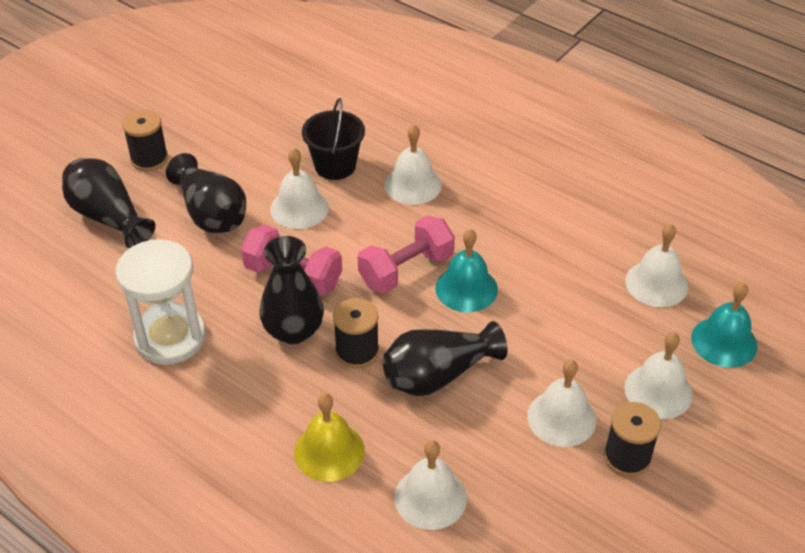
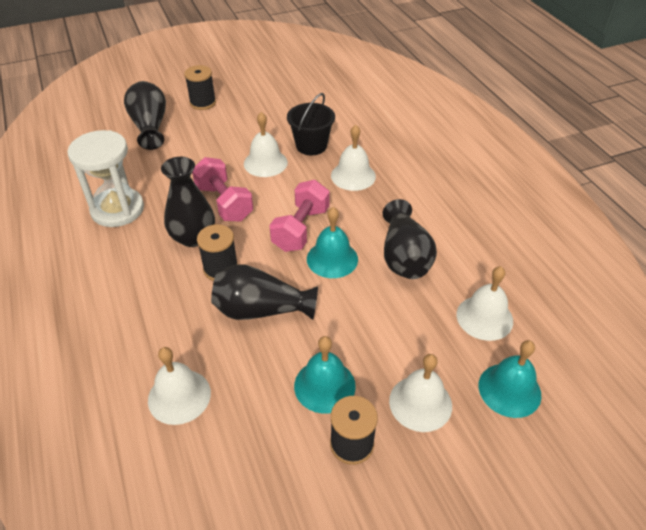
camera: 30 degrees right, 0 degrees up
(211, 213) = (209, 146): black vase -> black vase (404, 257)
(329, 451) = (143, 328): yellow bell -> none
(406, 270) = (301, 229): pink dumbbell -> pink dumbbell turned 60 degrees counterclockwise
(561, 418) = (324, 385): white bell -> turquoise bell

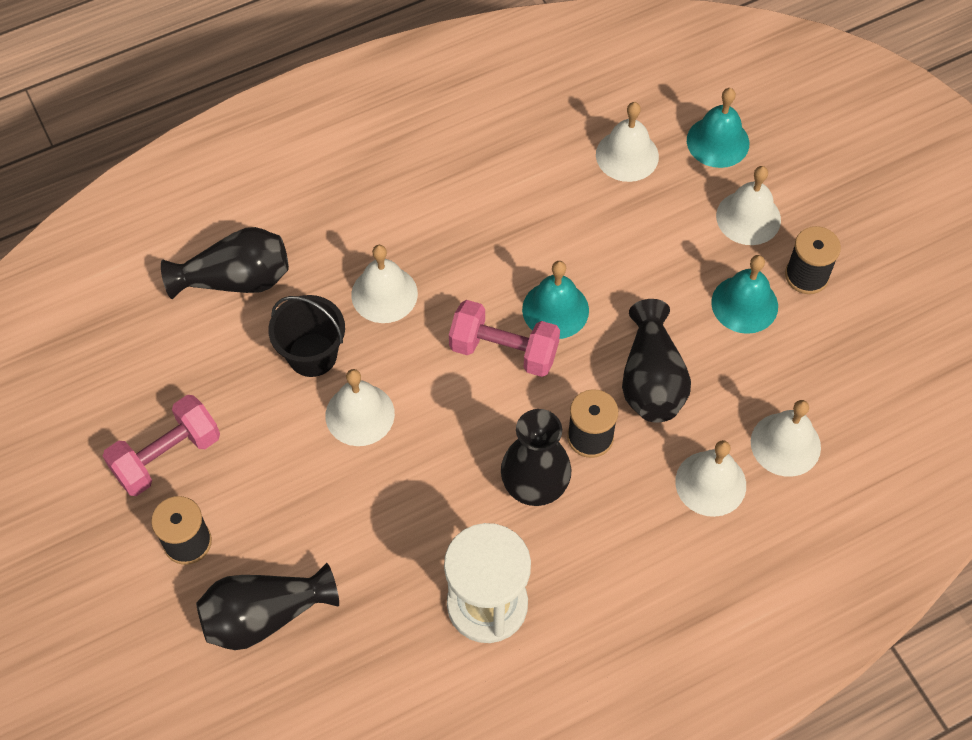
camera: 95 degrees left, 15 degrees up
(161, 337) = (710, 483): none -> white bell
(224, 203) = (458, 456): pink dumbbell -> pink dumbbell (167, 456)
(404, 257) = (542, 231): black vase -> black vase (236, 280)

